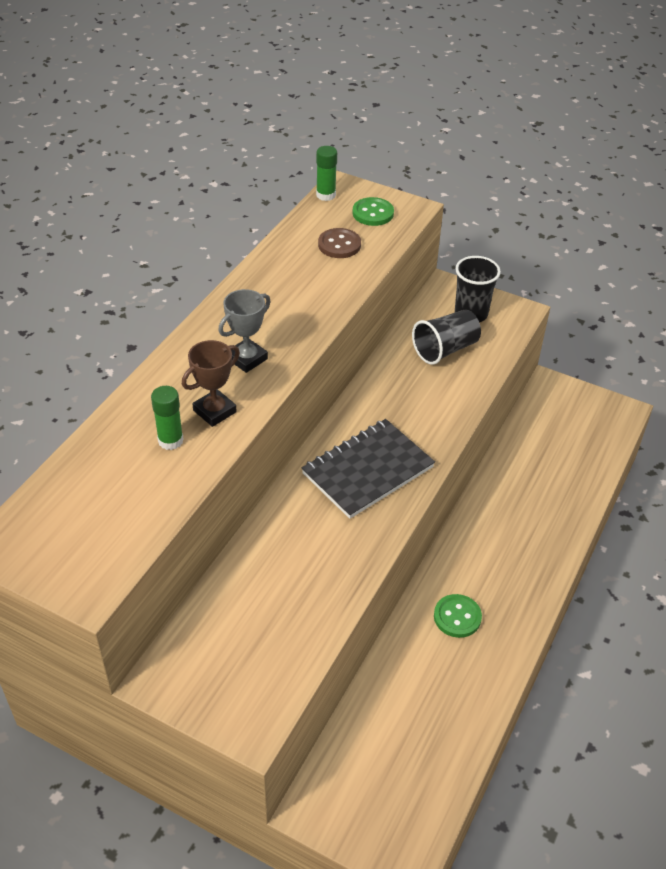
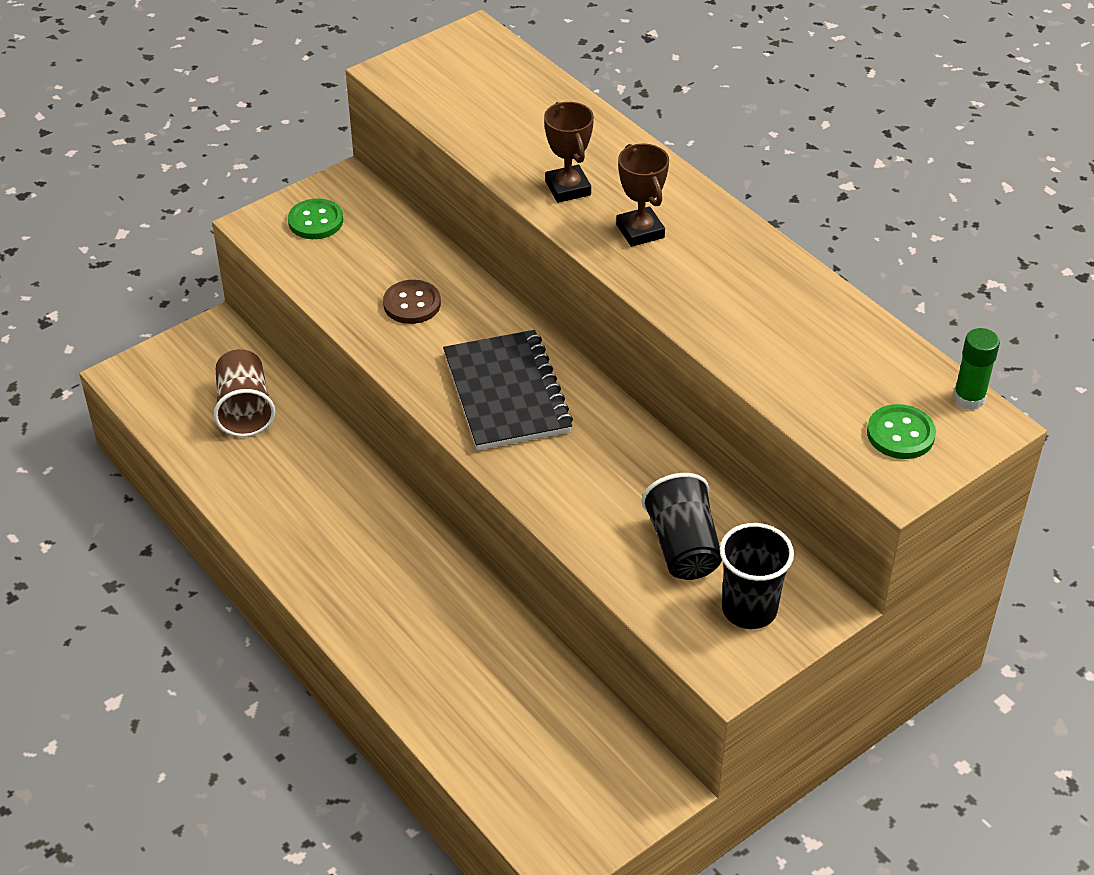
camera: 115 degrees right, 0 degrees up
(170, 440) = (543, 150): green glue stick -> none
(247, 359) = (640, 231): grey trophy -> brown trophy
(339, 245) = (834, 374): brown button -> brown button (412, 304)
(394, 732) = (245, 409): none -> brown cup
(457, 617) = (337, 508): green button -> green button (315, 221)

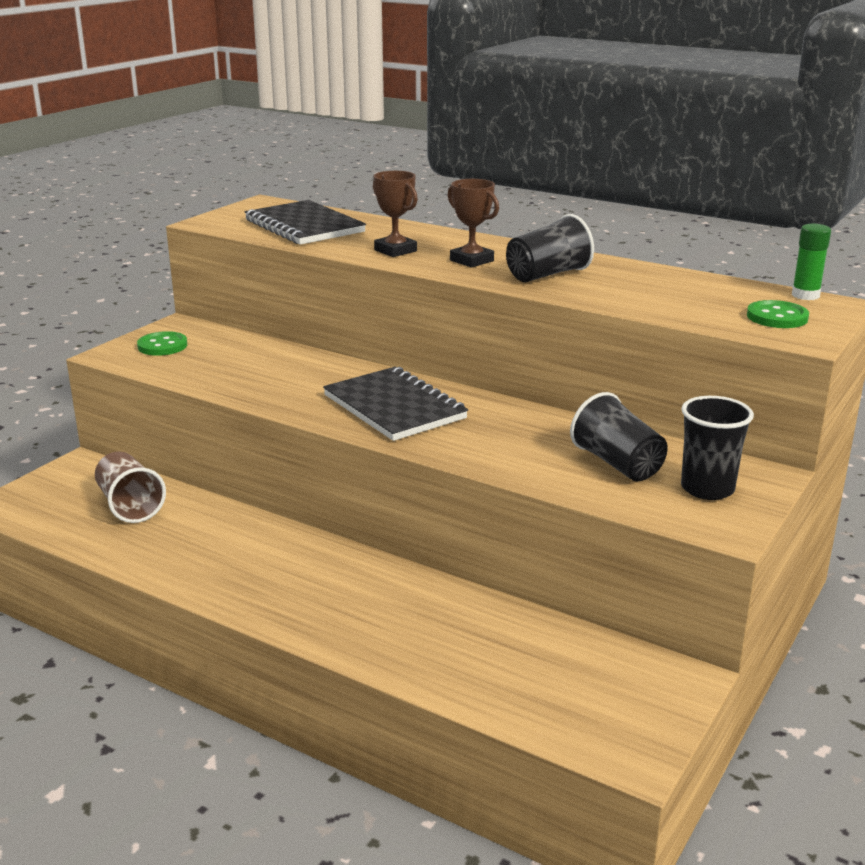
camera: 20 degrees left, 20 degrees down
(412, 304) = (276, 374): brown button -> none
(495, 106) = (304, 226): none -> black notebook
(705, 283) = (547, 275): none -> black cup

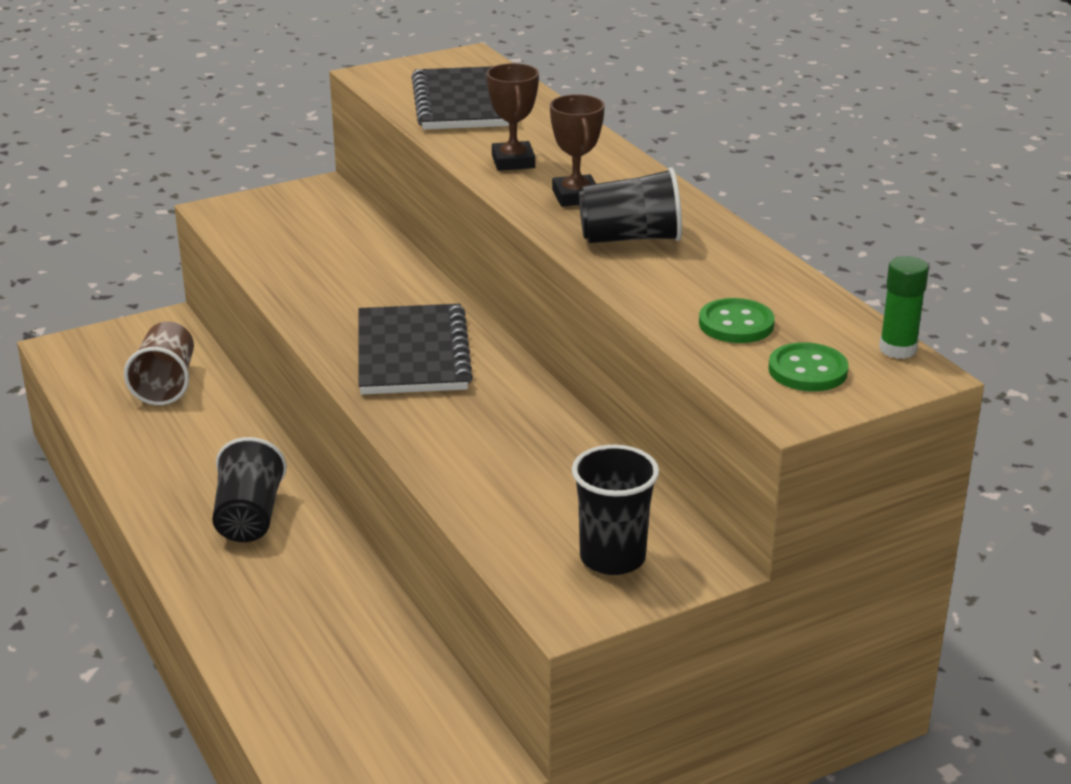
camera: 30 degrees right, 5 degrees up
(162, 346) = (276, 212): green button -> green button (736, 324)
(618, 464) = (555, 496): black cup -> black cup (249, 517)

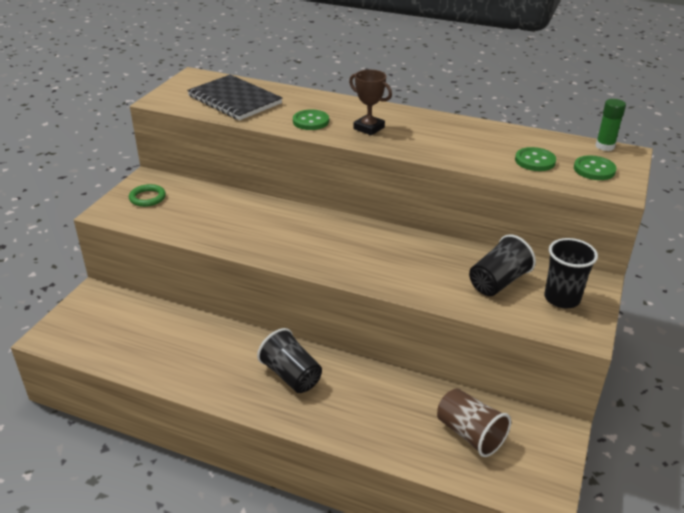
camera: 40 degrees left, 5 degrees up
(166, 384) = (143, 327): brown cup -> brown cup (470, 434)
(285, 211) = (147, 198): none -> green ring
(412, 354) = (330, 245): black notebook -> none
(513, 162) = (310, 121): brown trophy -> green button
(630, 238) = (426, 139): black cup -> black cup (498, 282)

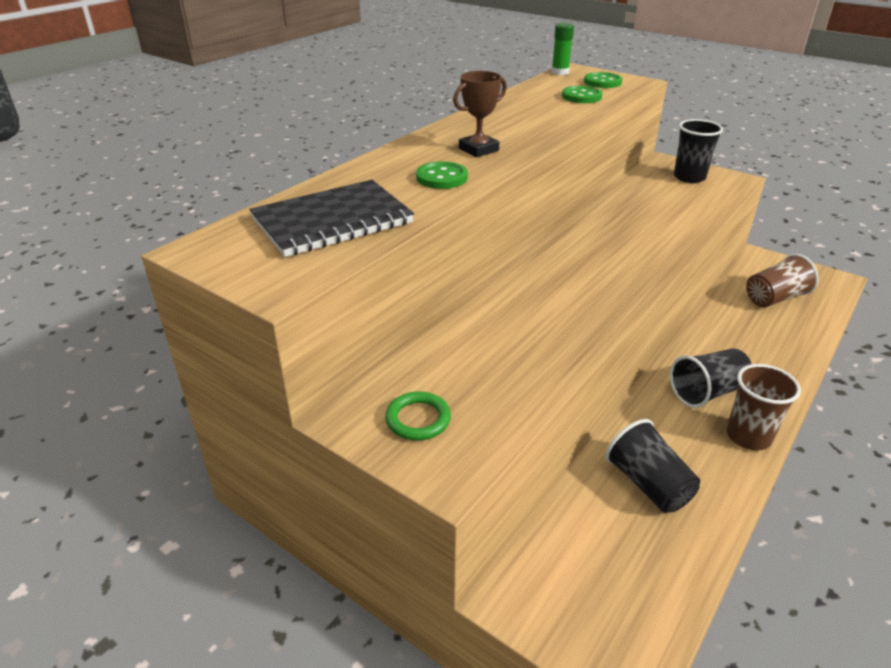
camera: 75 degrees left, 0 degrees up
(241, 397) = (748, 436): none -> brown cup
(498, 282) = (665, 197): black cup -> black cup (648, 484)

